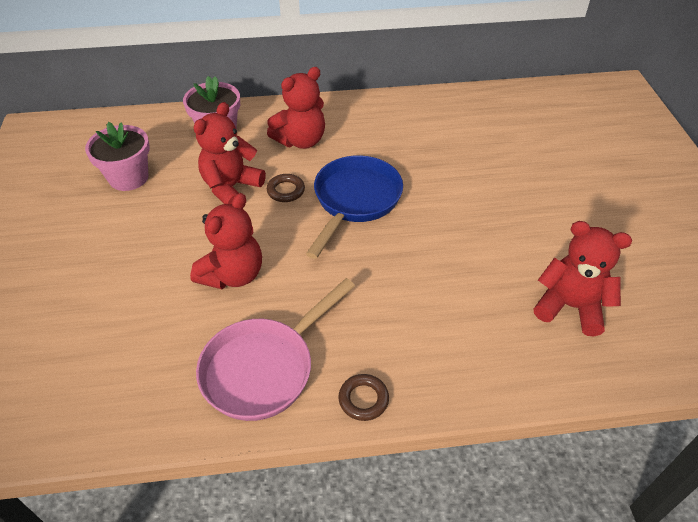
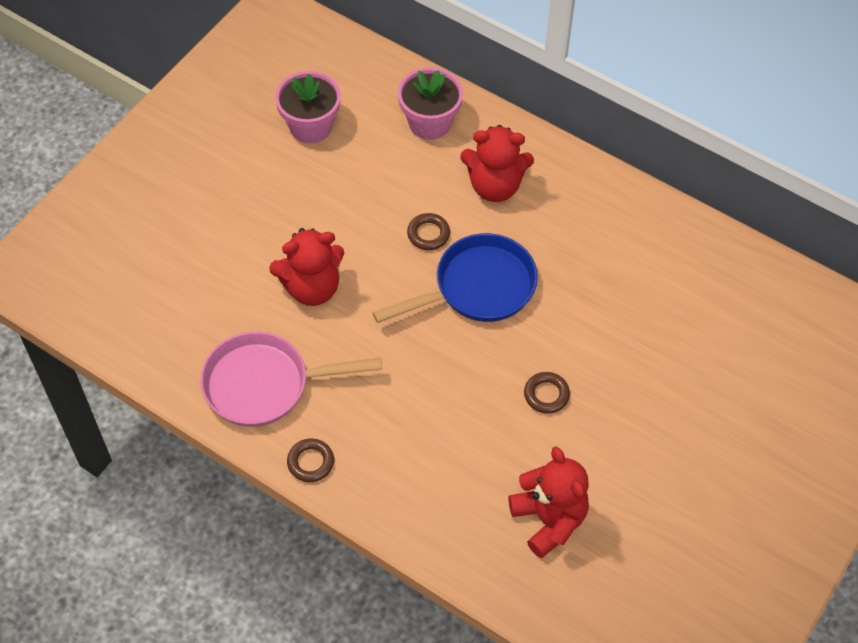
camera: 40 degrees right, 10 degrees up
(231, 187) = (385, 197): red teddy bear -> none
(473, 233) = (546, 395): none -> brown ring

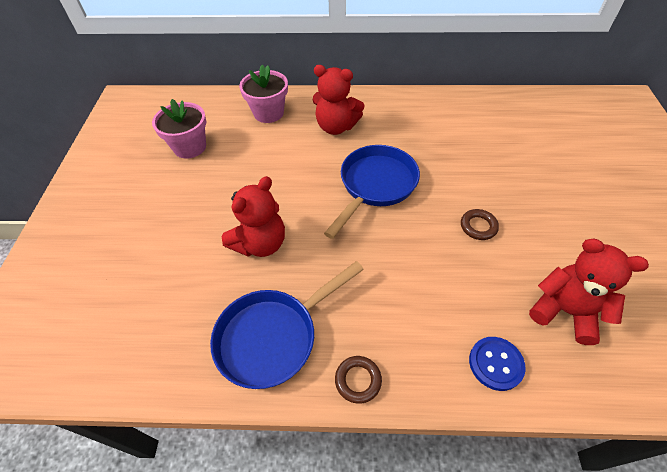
camera: 30 degrees left, 5 degrees down
(265, 384) = (273, 336): pink pan -> blue pan
(428, 234) = (317, 171): brown ring -> none
(440, 521) = (495, 364): none -> blue button
(495, 186) = (336, 127): red teddy bear -> red teddy bear turned 45 degrees clockwise

